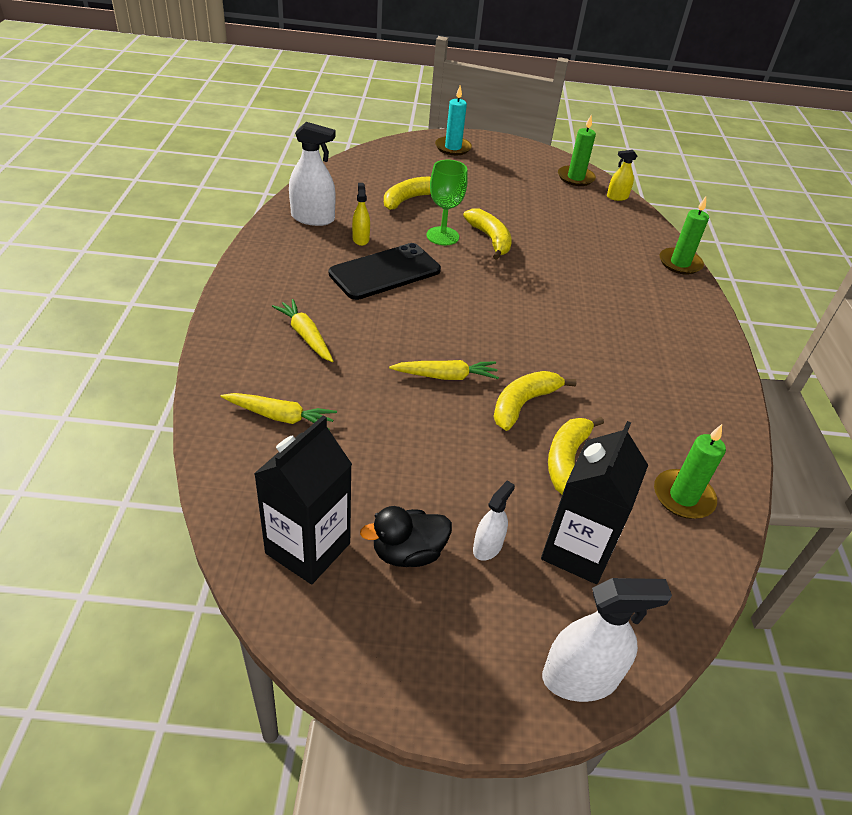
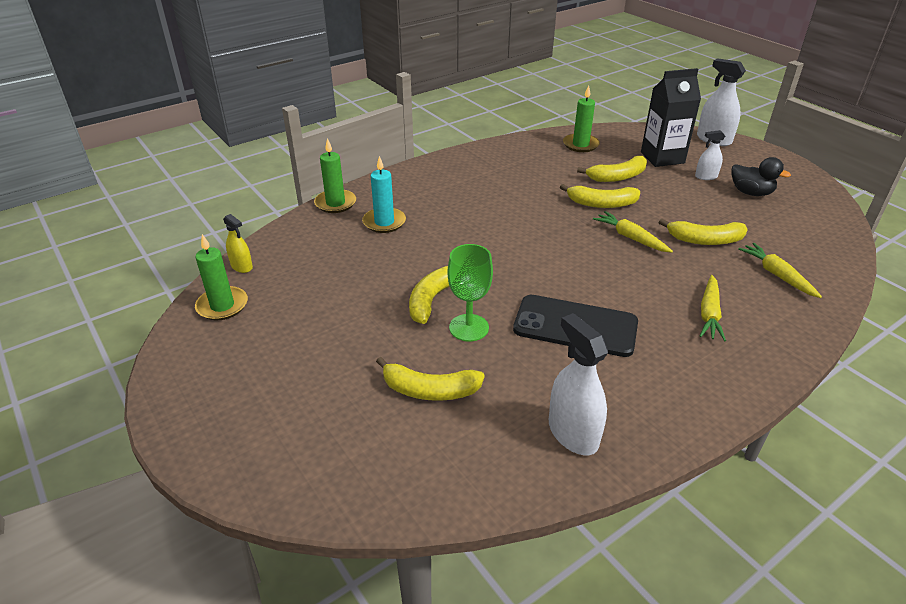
camera: 125 degrees left, 5 degrees down
(308, 548) = (806, 217): black carton -> none
(360, 239) = (553, 373): yellow spray bottle -> none
(381, 420) = (705, 240): none -> yellow banana
(453, 148) = (239, 436): turquoise candle -> turquoise candle (384, 222)

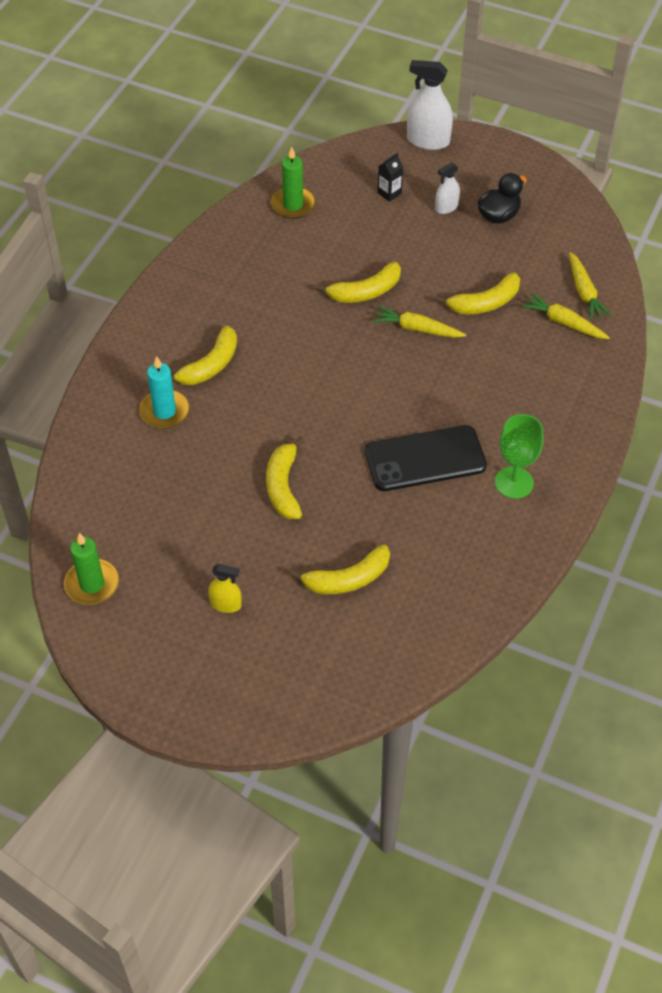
camera: 30 degrees left, 15 degrees up
(241, 266) = (67, 532): yellow spray bottle -> yellow spray bottle (226, 604)
(335, 203) = (91, 407): green candle -> none
(469, 328) = (337, 502): green goblet -> green goblet (514, 482)
(573, 433) = (480, 564): white spray bottle -> none
(617, 177) = (359, 244): yellow banana -> yellow banana (210, 365)
(662, 157) = (389, 193): black carton -> black carton, size x0.45
(709, 314) = (527, 394): yellow carrot -> yellow carrot (584, 292)
(751, 193) = (498, 215): black duck -> black duck turned 45 degrees counterclockwise

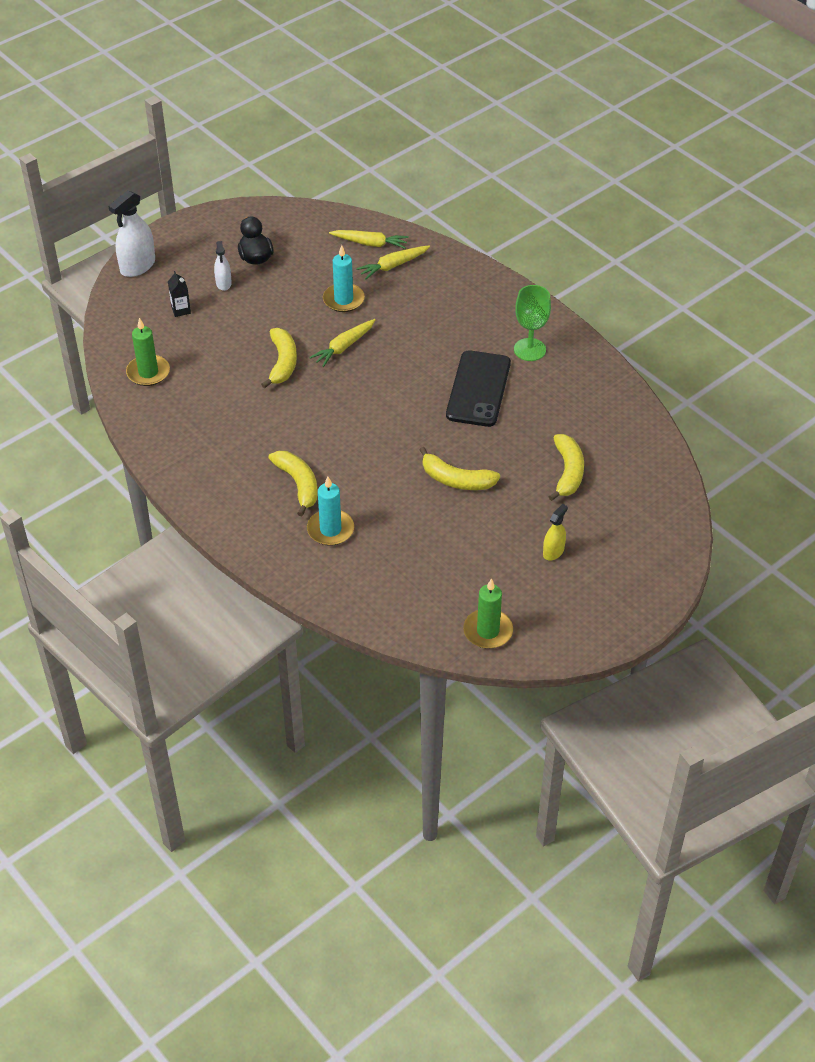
camera: 65 degrees left, 5 degrees down
(485, 303) = (343, 300): yellow banana -> turquoise candle

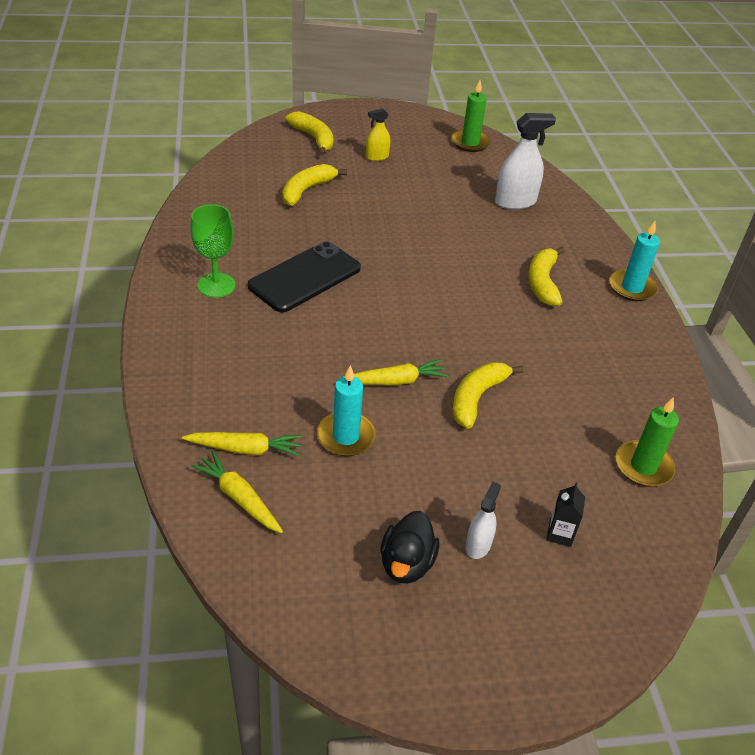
camera: 150 degrees left, 5 degrees down
(138, 266) = (588, 650): white spray bottle -> white spray bottle (515, 202)
(330, 530) = (538, 240): turquoise candle -> turquoise candle (632, 288)
(456, 480) = (401, 225): yellow banana -> yellow banana (314, 138)

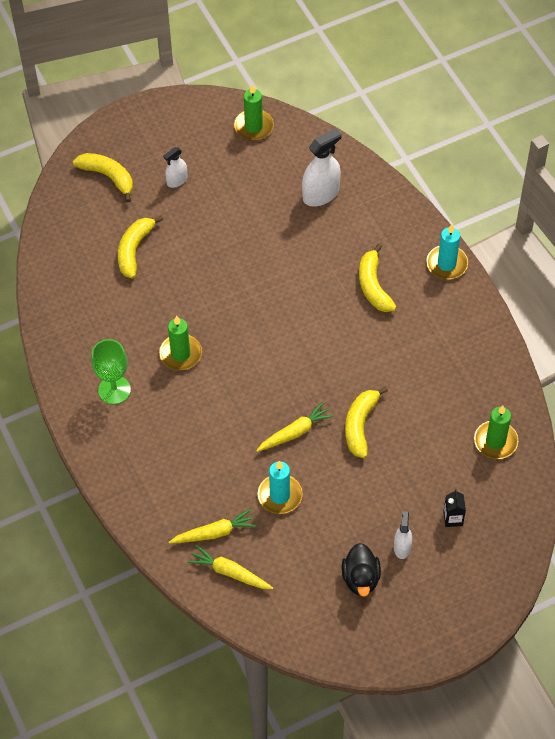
camera: 15 degrees left, 15 degrees up
(305, 277) = (180, 354): black phone -> green candle
(377, 157) = (177, 180): yellow spray bottle -> white spray bottle

